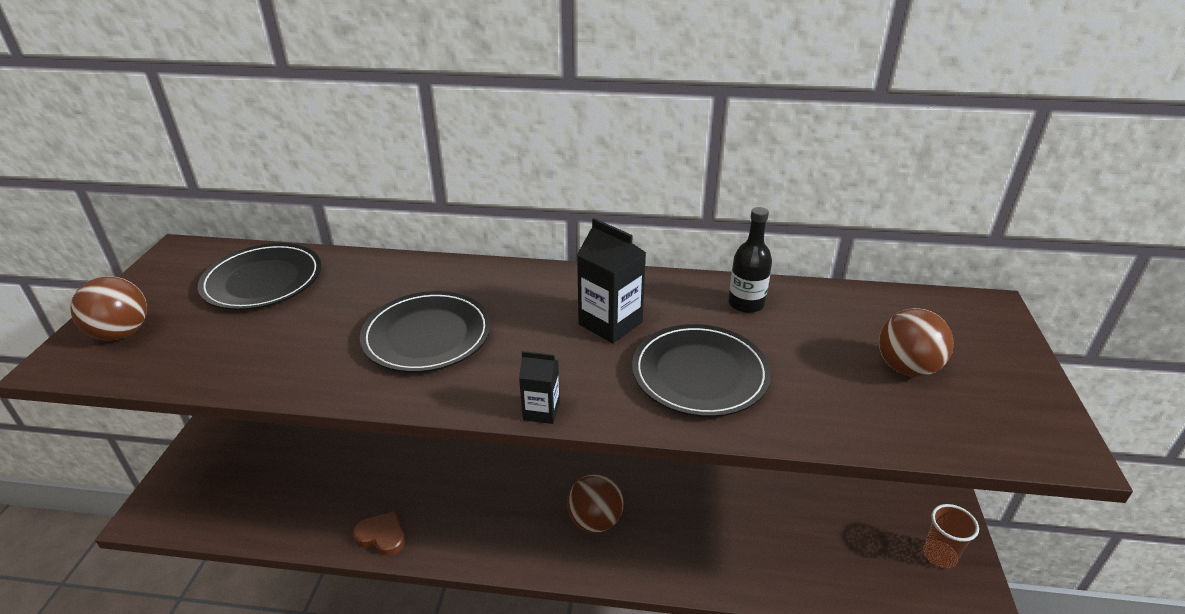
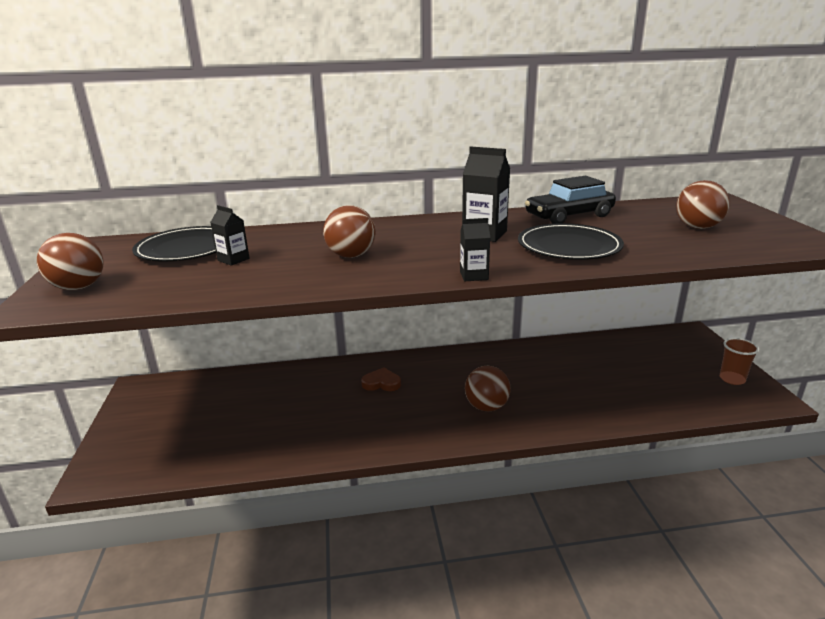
camera: 15 degrees left, 10 degrees down
(297, 314) = (233, 259): none -> black carton
(382, 536) = (320, 449): brown heart -> brown heart (381, 383)
(427, 335) = (351, 256): black plate -> brown ball
(746, 304) = (569, 216): black bottle -> black car

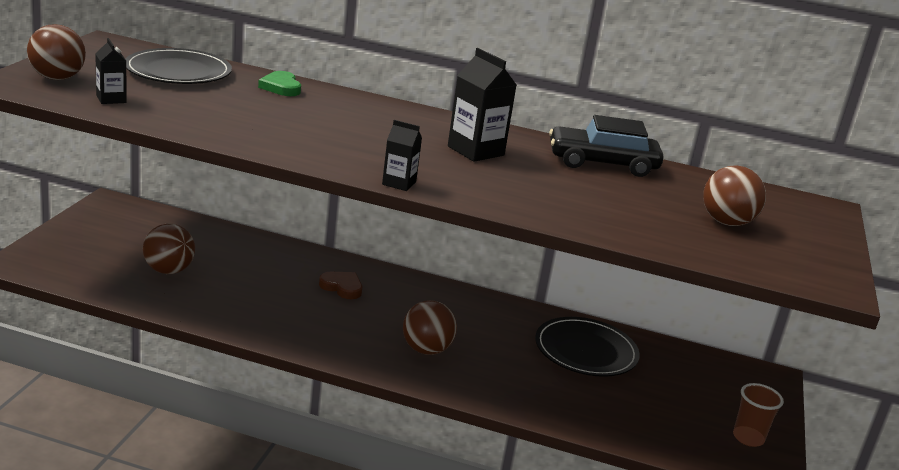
camera: 20 degrees right, 0 degrees up
(233, 259) = (206, 95): black carton -> black carton (111, 99)
(285, 235) = (281, 87): none -> green heart
(351, 256) = (314, 127): brown ball -> brown ball (168, 270)
(569, 246) = (542, 191): black plate -> black plate (585, 351)

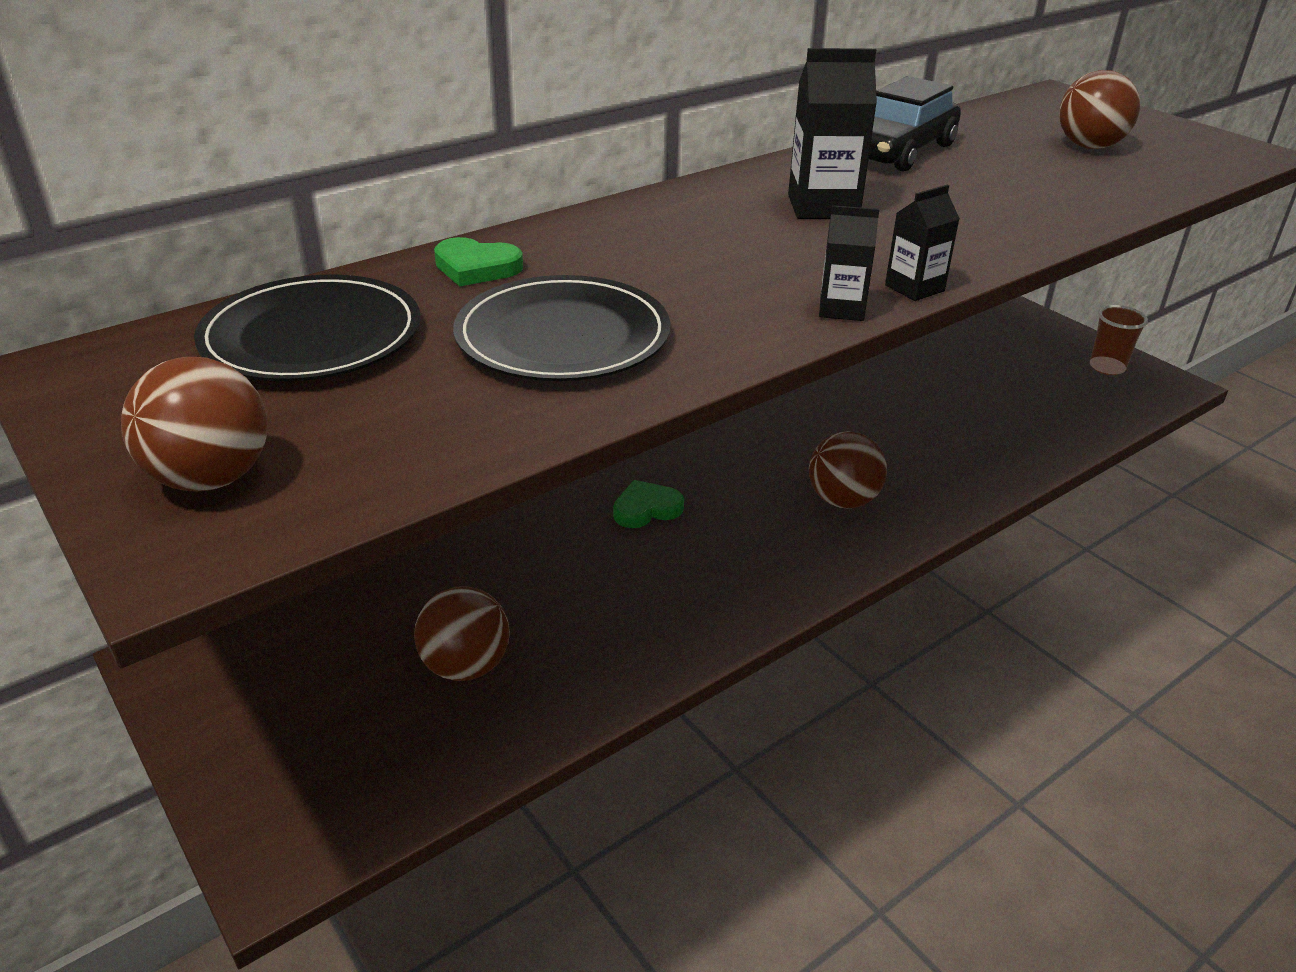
camera: 50 degrees left, 10 degrees up
(111, 99) = (389, 442): black carton -> black carton (841, 309)
(342, 287) = (646, 509): brown heart -> green heart
(585, 351) = (905, 389): black plate -> black plate (563, 336)

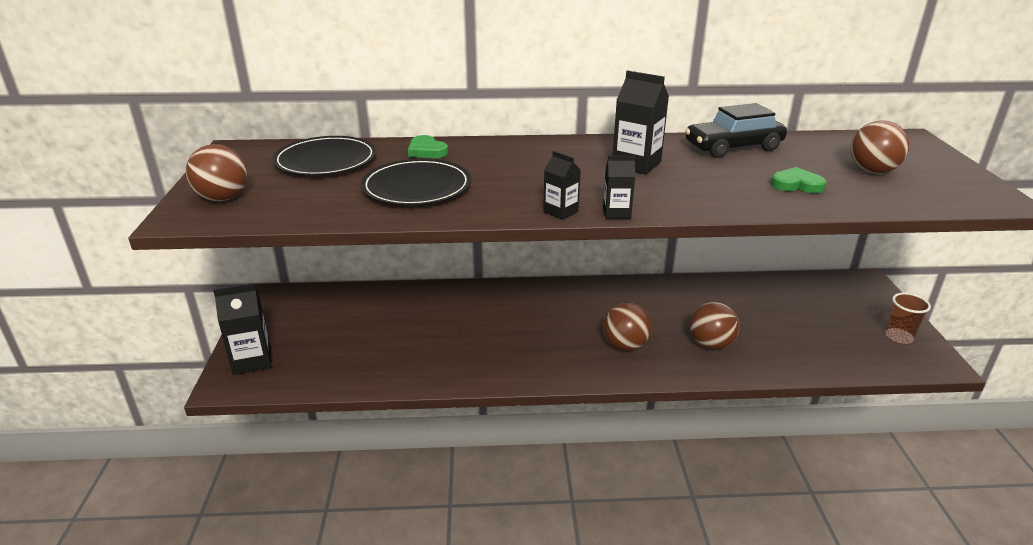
camera: 35 degrees right, 5 degrees down
(279, 794) = (252, 360): none -> black carton
(466, 666) = (366, 344): brown ball -> brown ball (711, 344)
(646, 509) = (517, 311): green heart -> green heart (796, 185)

